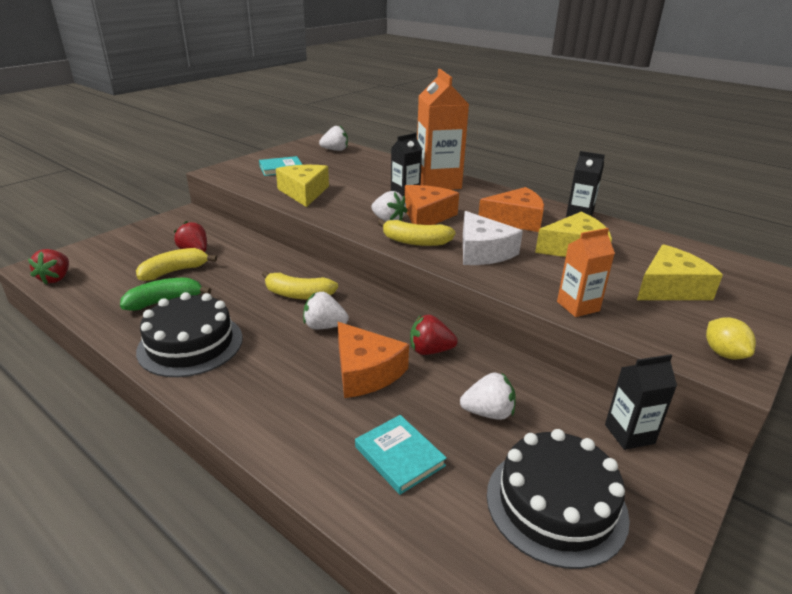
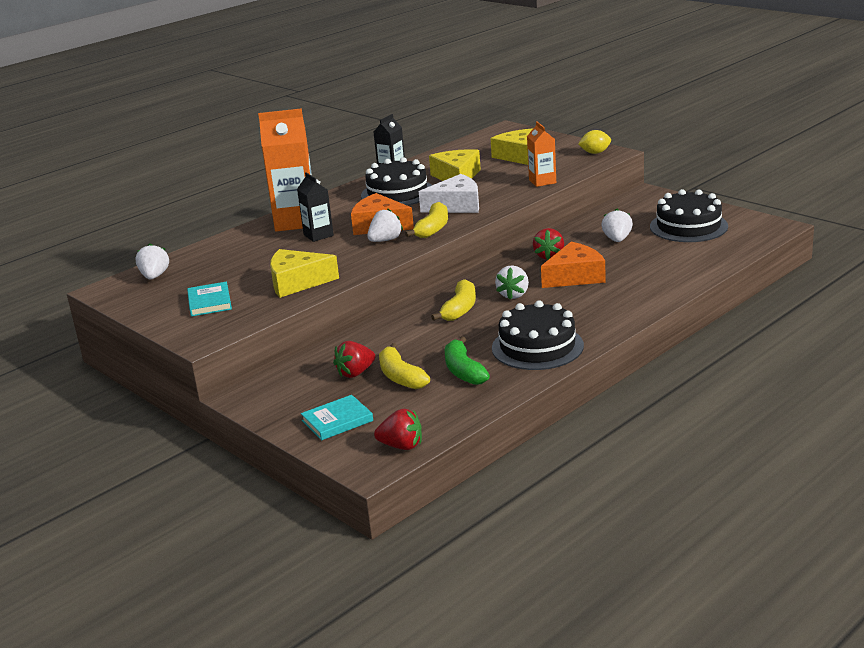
camera: 80 degrees left, 5 degrees down
(399, 456) = (659, 264): turquoise book -> turquoise book (337, 421)
(516, 220) = (397, 193): orange cheese -> black cake
(629, 434) = (632, 205): black carton -> none

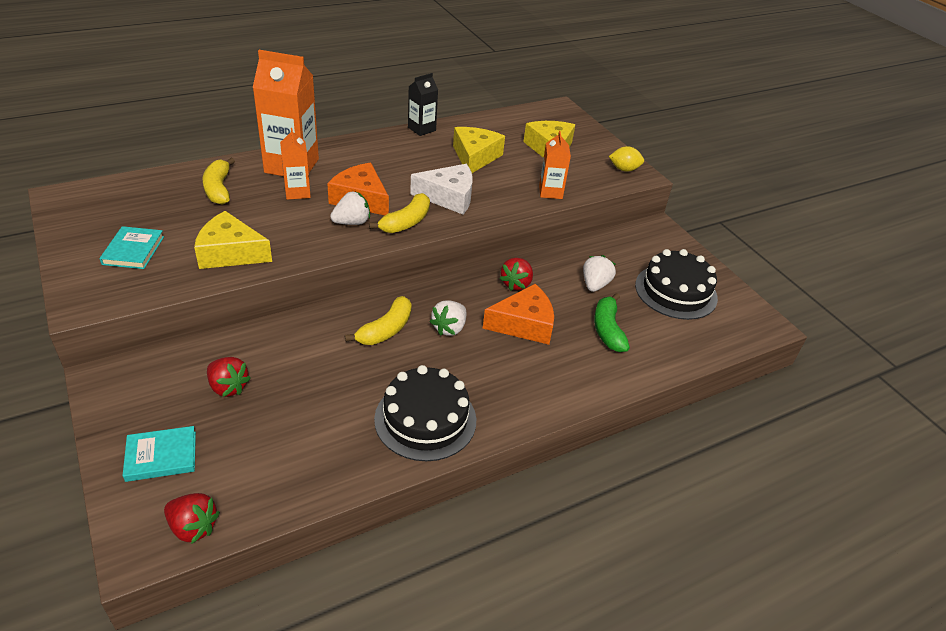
camera: 10 degrees right, 15 degrees up
(154, 276) = (116, 195): white strawberry -> none
(318, 235) = (297, 192): black carton -> orange carton
(355, 373) = (228, 387): red strawberry -> red strawberry turned 120 degrees counterclockwise
(397, 193) = (407, 160): black cake -> none
(401, 377) = (266, 411): yellow banana -> yellow banana (219, 189)
(463, 371) = (331, 428): green banana -> green banana (608, 330)

